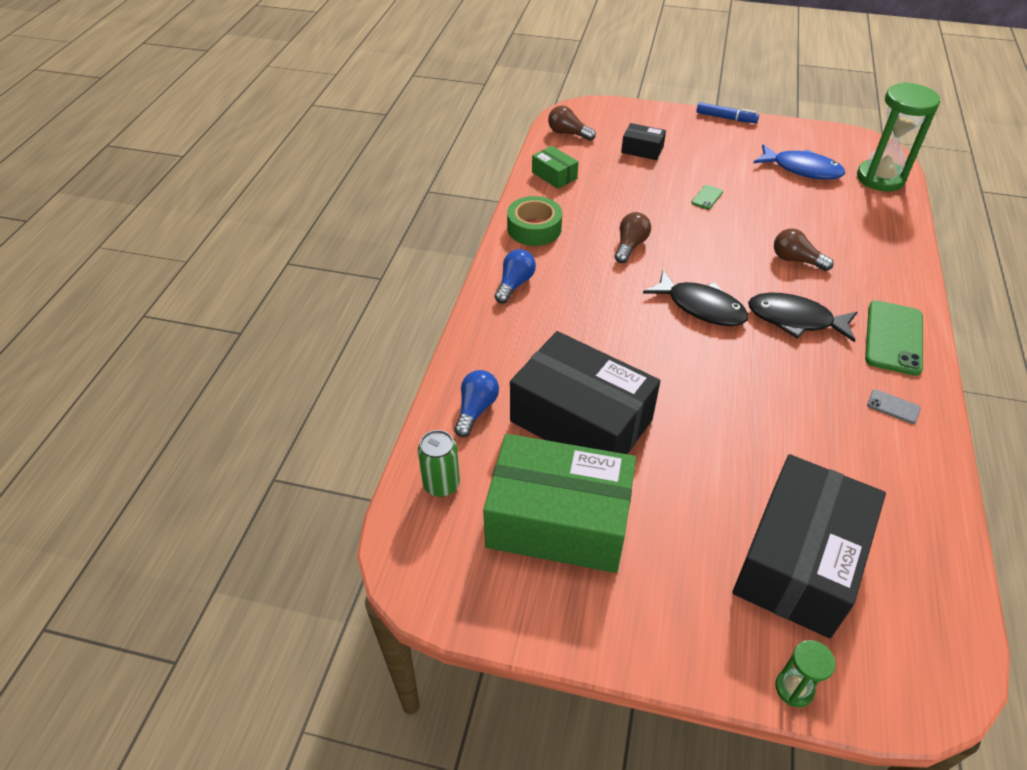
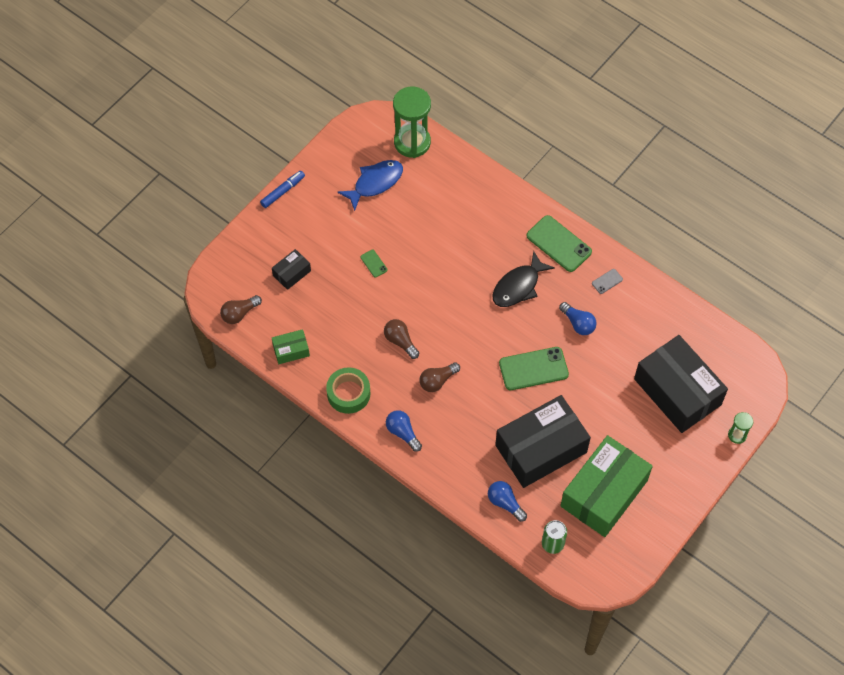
camera: 65 degrees left, 15 degrees up
(693, 373) = (533, 369): none -> green phone
(701, 307) = (481, 332): black fish -> none
(796, 260) = (467, 250): brown light bulb -> brown light bulb (437, 381)
(800, 397) = (578, 323): none -> blue light bulb

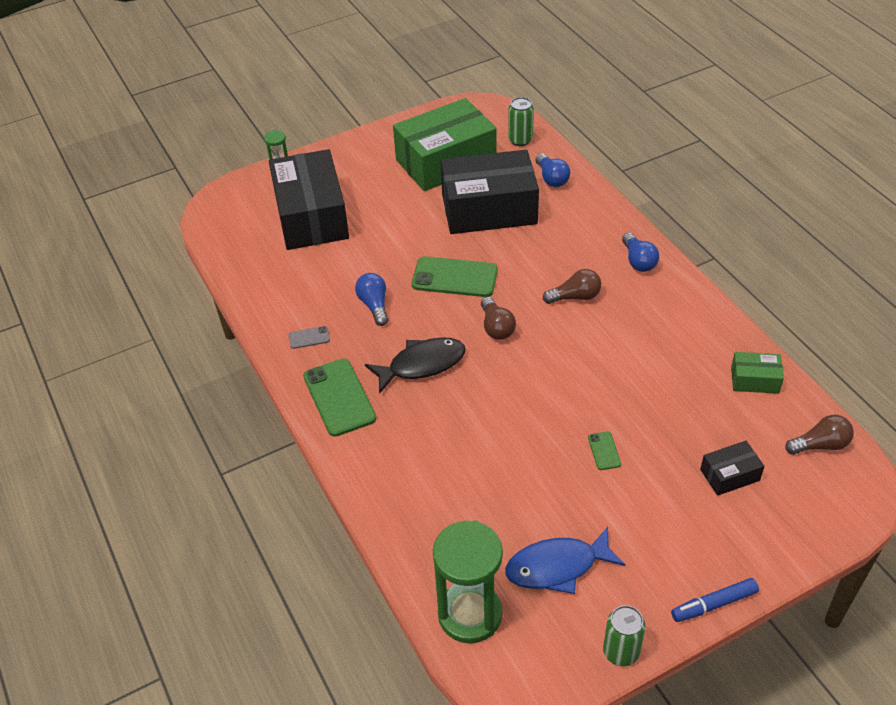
camera: 155 degrees left, 15 degrees down
(325, 151) = (621, 652): none -> green can
(348, 393) = (691, 314): green tape -> none
(400, 341) = (604, 349): brown light bulb -> brown light bulb (496, 327)

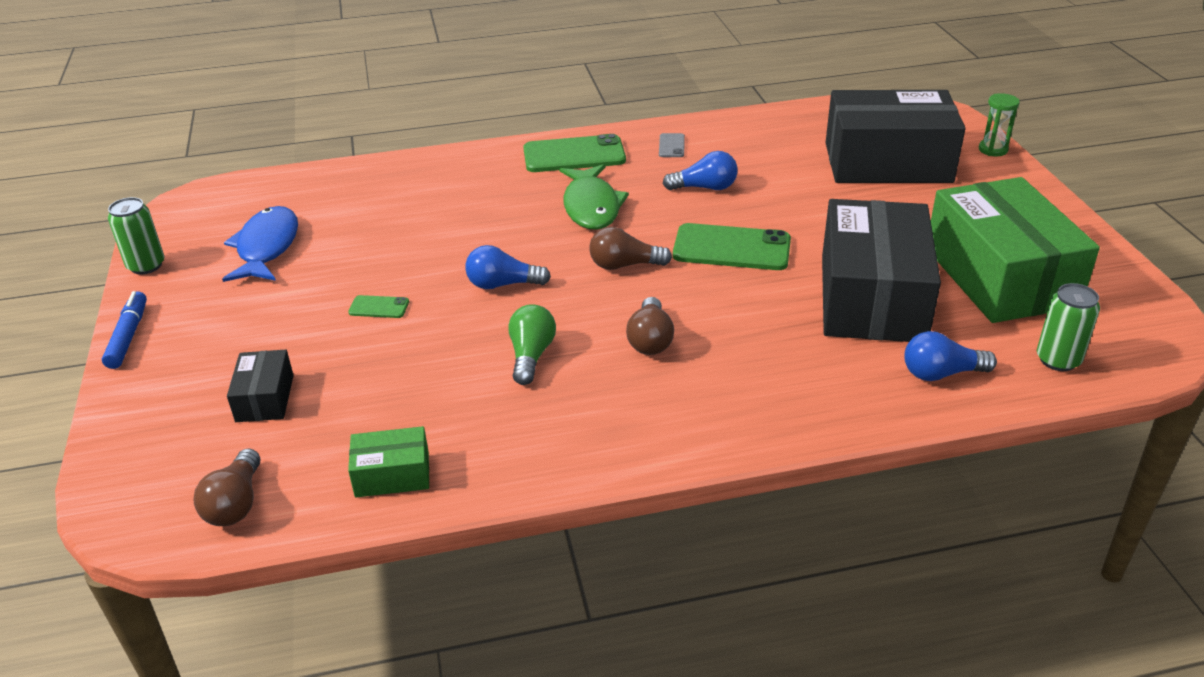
camera: 105 degrees right, 10 degrees down
(422, 365) = (591, 206): black fish -> green fish
(454, 277) = (731, 248): green phone -> green phone turned 75 degrees clockwise
(470, 614) = (266, 193): green hourglass -> none
(617, 349) = (531, 356): none -> green light bulb
(638, 261) = (702, 421): blue light bulb -> blue light bulb (503, 284)
(754, 380) = (392, 475): green box -> green box turned 60 degrees clockwise

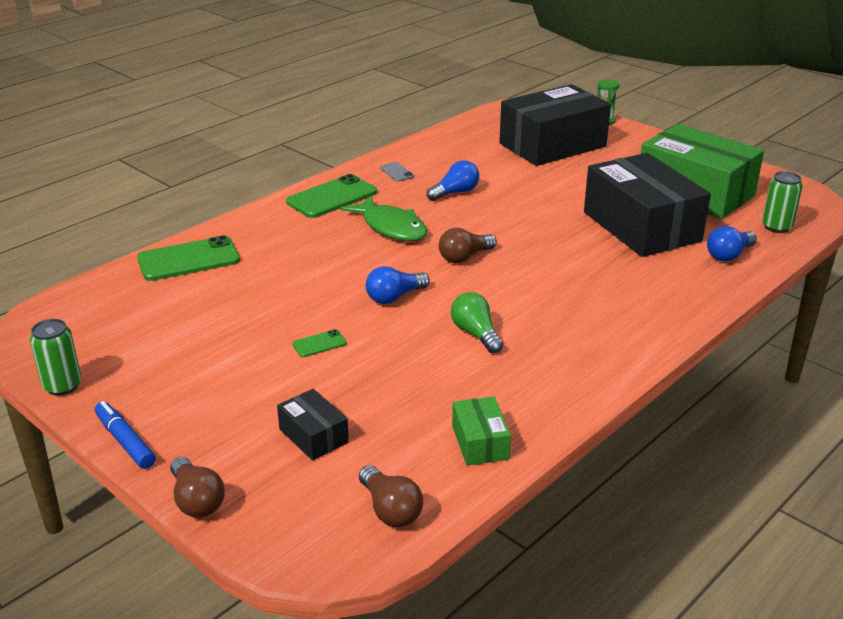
camera: 35 degrees left, 5 degrees down
(267, 247) = (161, 335): blue fish -> none
(392, 475) = (480, 442): green box -> green box turned 60 degrees counterclockwise
(650, 340) = (541, 296): brown light bulb -> brown light bulb (196, 500)
(731, 248) = (521, 224): green phone -> green phone (188, 259)

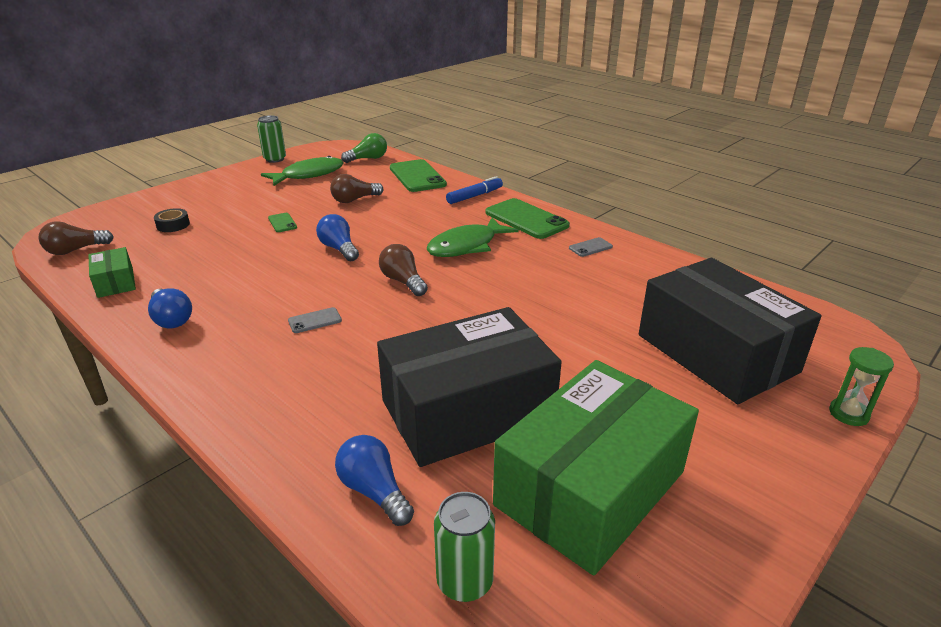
camera: 90 degrees right, 0 degrees up
(125, 441) = (209, 177): blue marker -> blue marker (475, 196)
(151, 344) = (309, 175): none -> green fish
(196, 500) = (139, 198): brown light bulb -> brown light bulb (354, 200)
(313, 436) = (173, 225): black box -> black tape
(455, 192) = (547, 279): blue light bulb -> blue light bulb (171, 319)
(476, 334) = (264, 284): green light bulb -> green light bulb (368, 159)
(480, 442) = (115, 282): green box -> green box turned 75 degrees clockwise
(540, 296) = (315, 321): none -> grey phone

